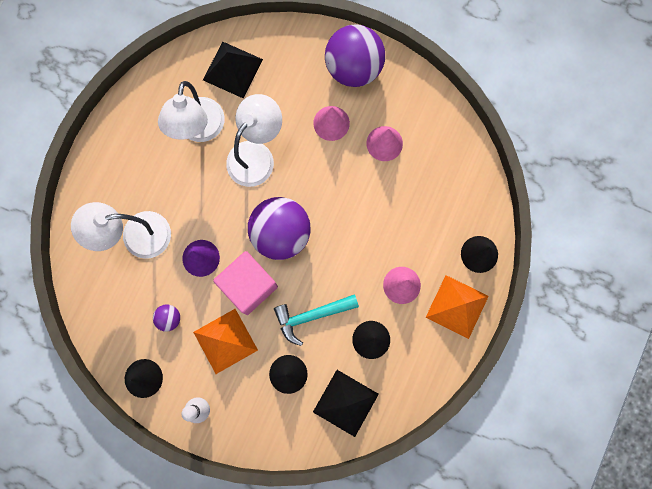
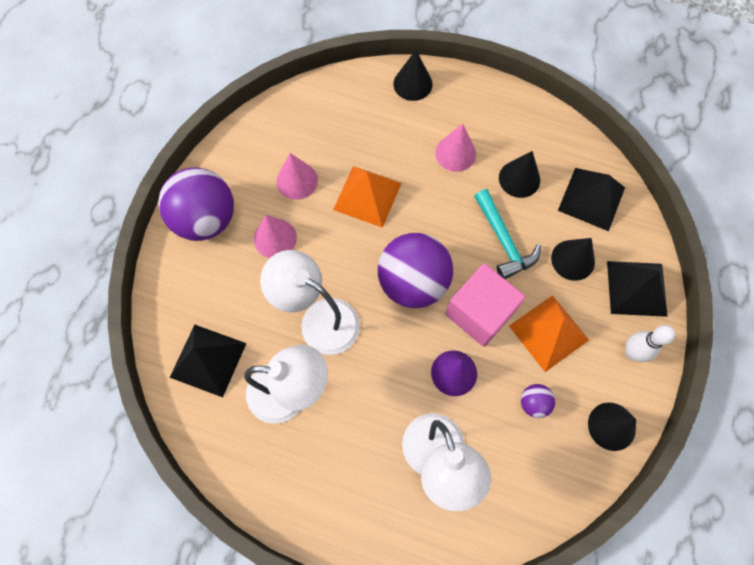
camera: 95 degrees left, 10 degrees down
(256, 425) = (636, 288): none -> black pyramid
(457, 306) = (470, 101): orange pyramid -> orange pyramid (367, 196)

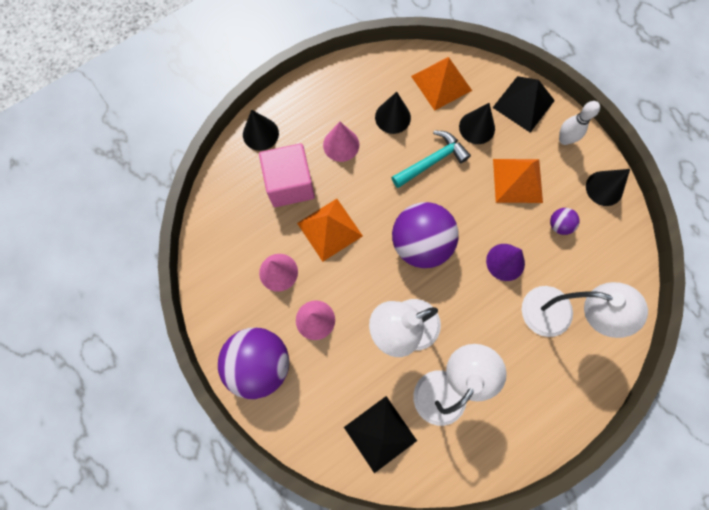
camera: 55 degrees left, 5 degrees up
(479, 313) = (474, 214): pink cube -> pink cube (290, 184)
(503, 240) = (432, 161): turquoise hammer -> turquoise hammer turned 45 degrees counterclockwise
(591, 199) = (441, 83): black pyramid -> orange pyramid

